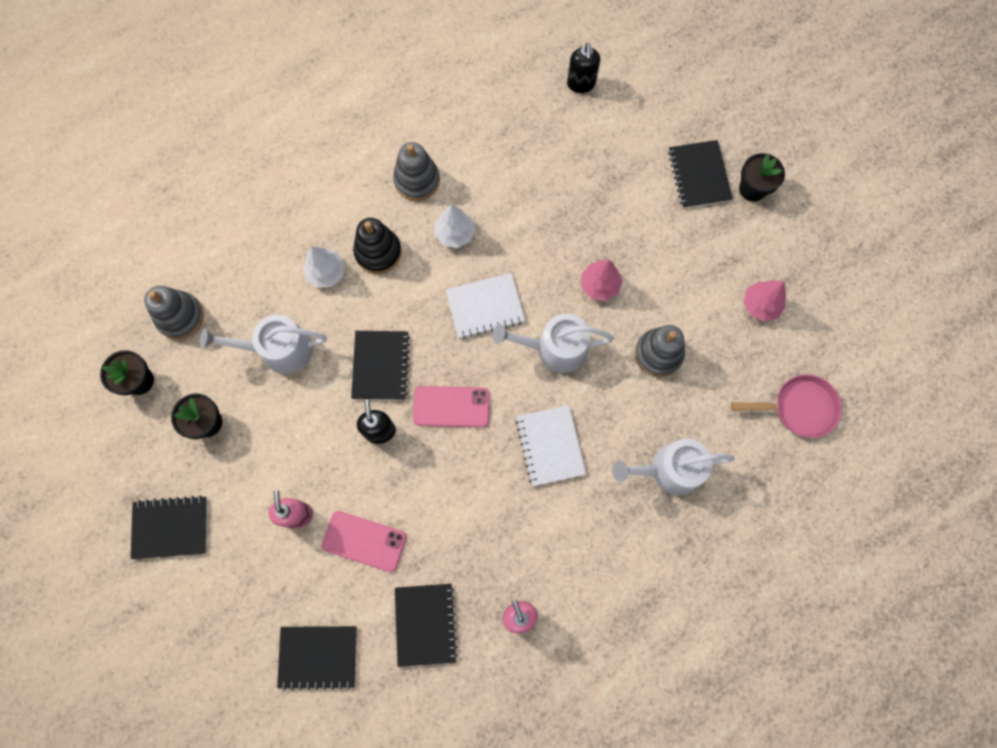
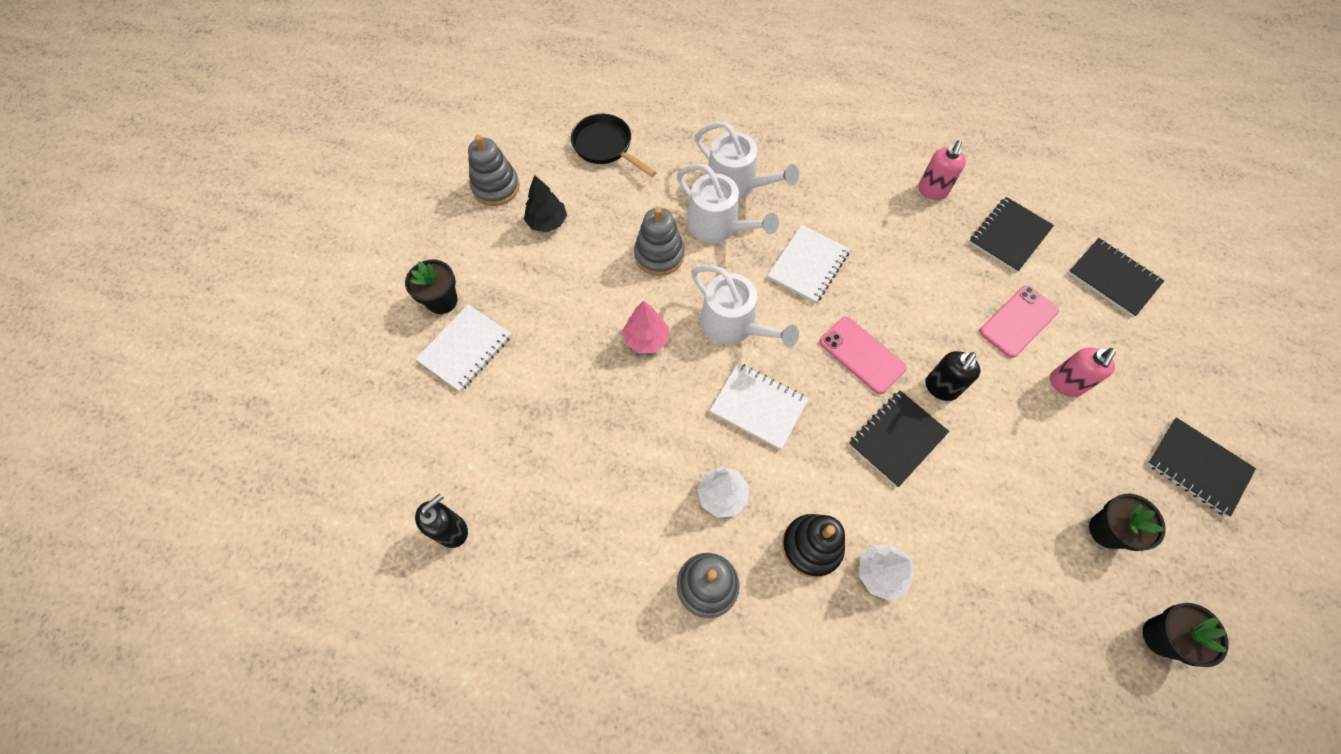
camera: 135 degrees left, 10 degrees down
(180, 316) = (1075, 669): grey stacking toy -> grey stacking toy (496, 187)
(279, 350) = (986, 538): white watering can -> white watering can (718, 226)
(364, 541) = (1018, 321): pink phone -> pink phone turned 75 degrees clockwise
(699, 175) = (465, 349): black notebook -> white notebook
(760, 305) = (547, 222): pink tree -> black tree
(798, 408) = (606, 147): pink pan -> black pan

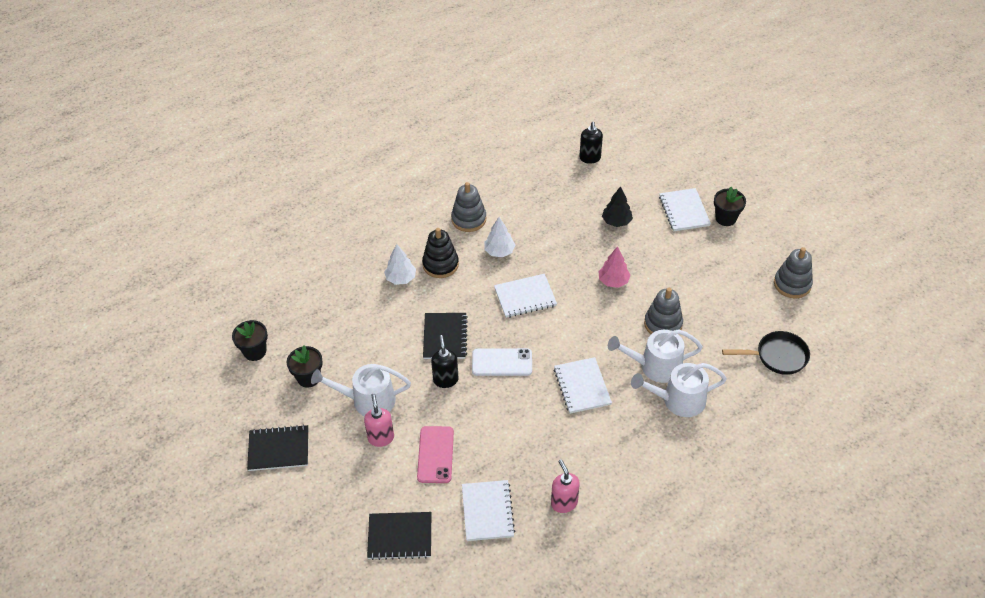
camera: 135 degrees right, 15 degrees down
(547, 222) = (739, 290): black tree -> black tree (616, 221)
(733, 325) = (581, 322): white watering can -> white watering can (368, 400)
(862, 355) = (502, 362): pink phone -> white phone
(1009, 236) = (487, 511): black notebook -> white notebook

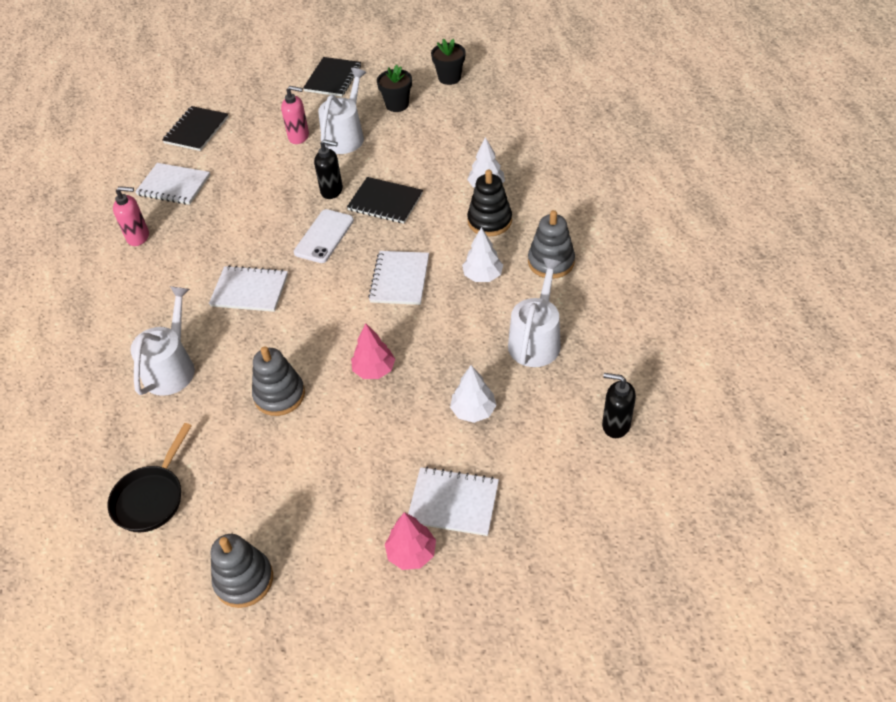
camera: 115 degrees right, 0 degrees up
(435, 454) = (255, 166): pink phone -> none
(616, 221) = (473, 411): black tree -> white tree
(655, 366) = (228, 364): white watering can -> white watering can (536, 340)
(725, 218) = (411, 553): black flower pot -> pink tree

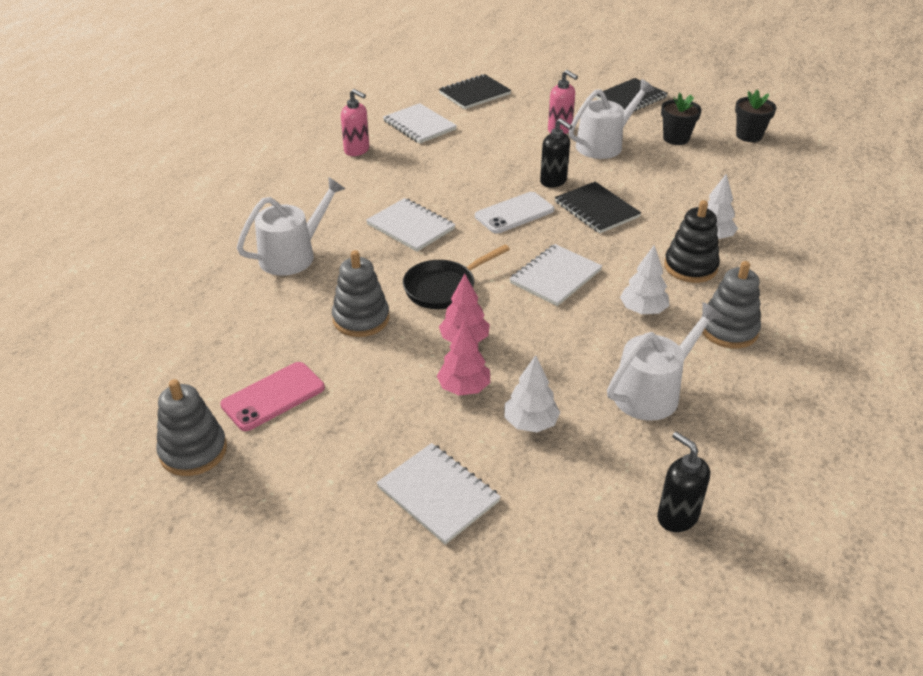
camera: 30 degrees right, 10 degrees down
(151, 497) = (185, 344): black pan -> black pan (444, 288)
(267, 499) = (273, 396): none -> pink phone
(411, 553) = (357, 516): pink tree -> pink tree (464, 388)

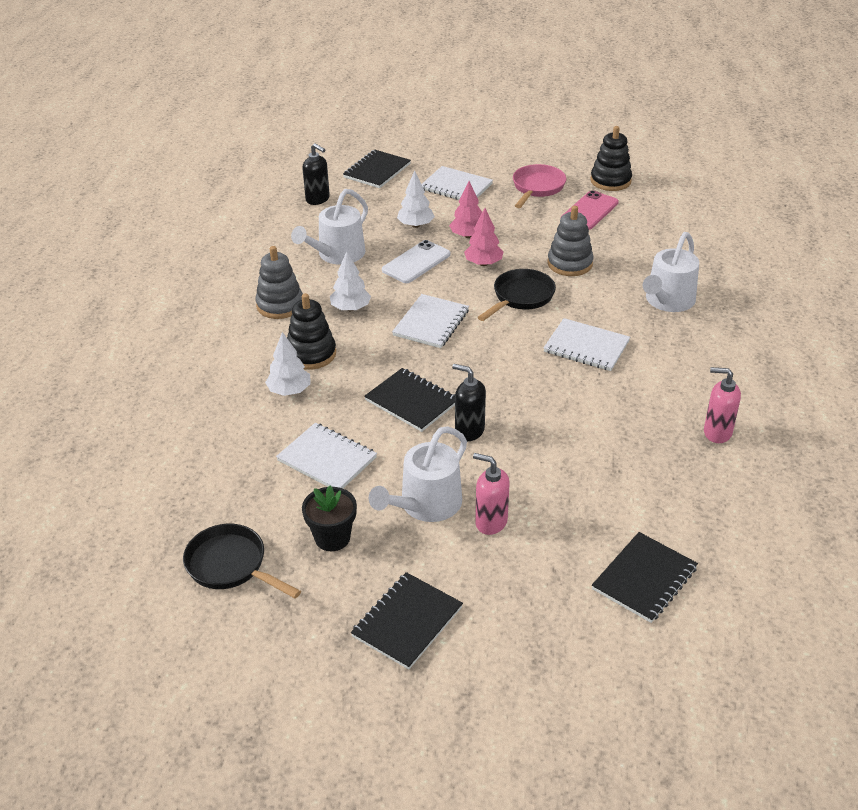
camera: 165 degrees right, 0 degrees up
(193, 451) = (610, 181): grey stacking toy -> black stacking toy
(313, 461) = (537, 188): none -> pink pan
(419, 125) = (676, 491): white notebook -> white notebook (327, 459)
(514, 213) = (494, 381): white phone -> white phone (416, 262)
(562, 573) = (377, 171): none -> black notebook
(749, 135) = (231, 565): black flower pot -> black pan

